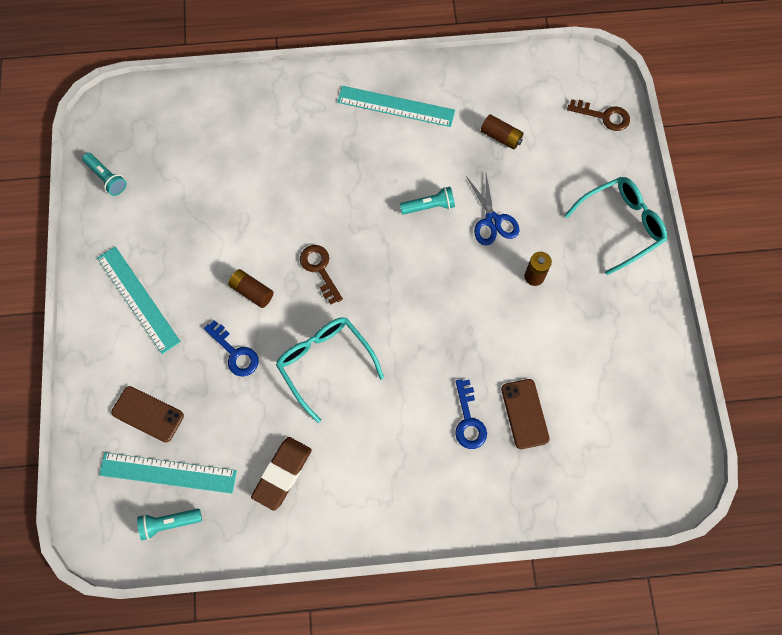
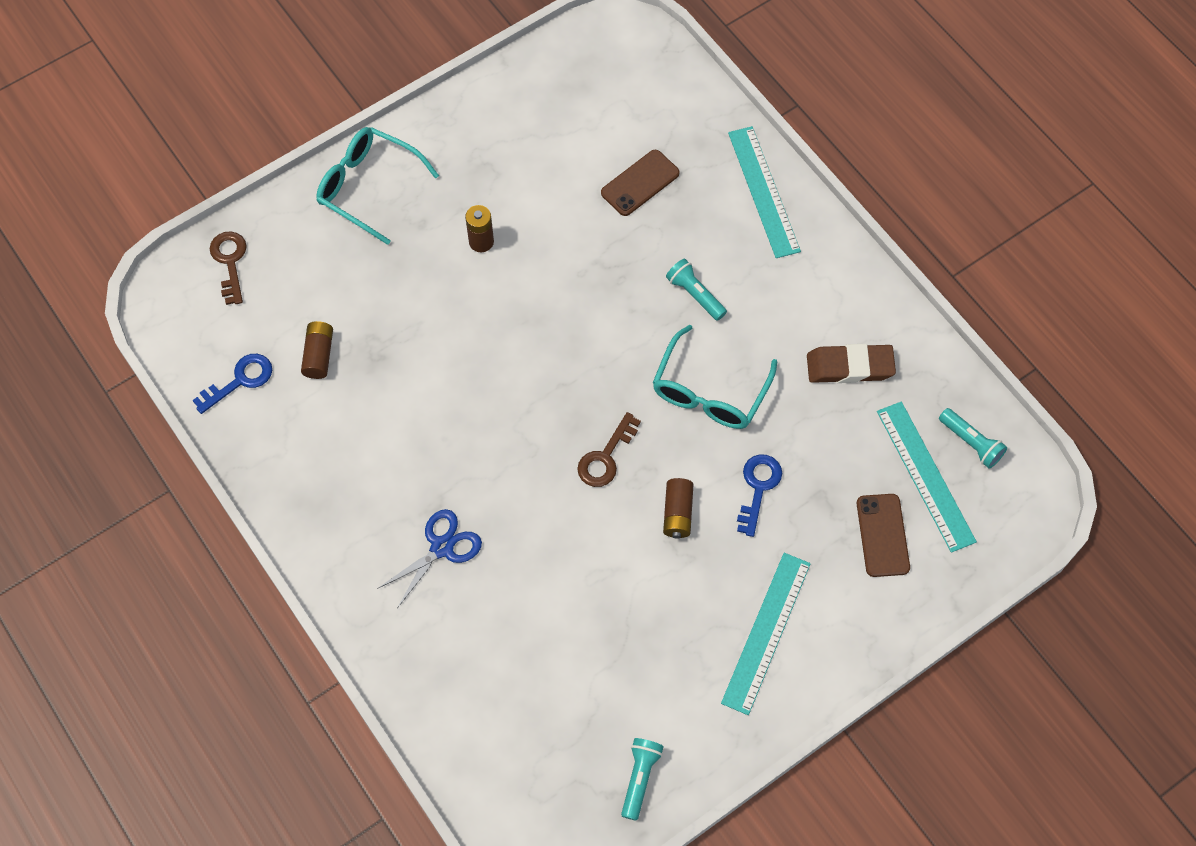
camera: 120 degrees left, 5 degrees down
(396, 106) = (339, 491): turquoise ruler -> turquoise ruler (763, 191)
(429, 206) = (457, 385): turquoise flashlight -> turquoise flashlight (695, 294)
(468, 420) = (680, 228): blue key -> blue key (240, 380)
(492, 221) = (437, 312): blue scissors -> blue scissors (442, 547)

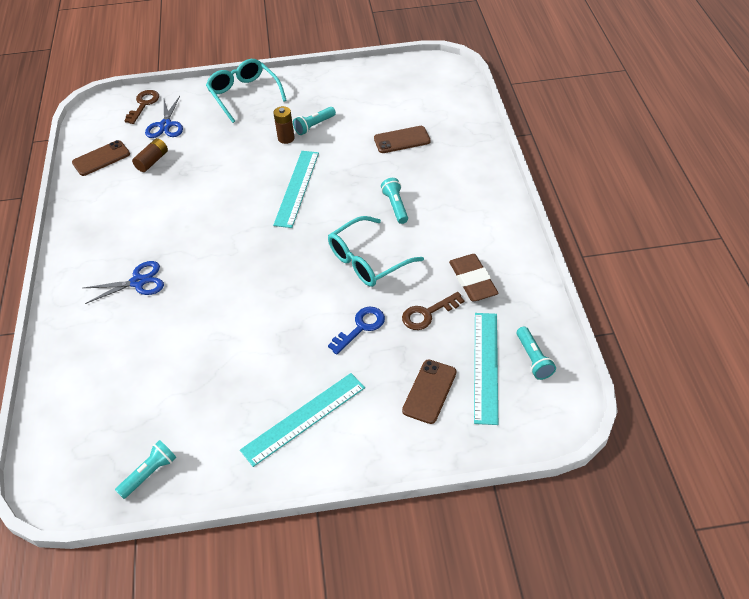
camera: 30 degrees right, 15 degrees down
(240, 380) = (101, 158): blue key -> brown phone
(291, 286) = (165, 125): none -> blue scissors
(506, 205) = (314, 126): none -> turquoise flashlight
(605, 457) = (274, 272): brown key -> brown key (427, 314)
(677, 513) = (296, 321): brown battery -> none
(763, 191) = (477, 168): turquoise ruler -> turquoise ruler (296, 188)
(849, 366) = (473, 280): brown eraser -> brown eraser turned 45 degrees clockwise

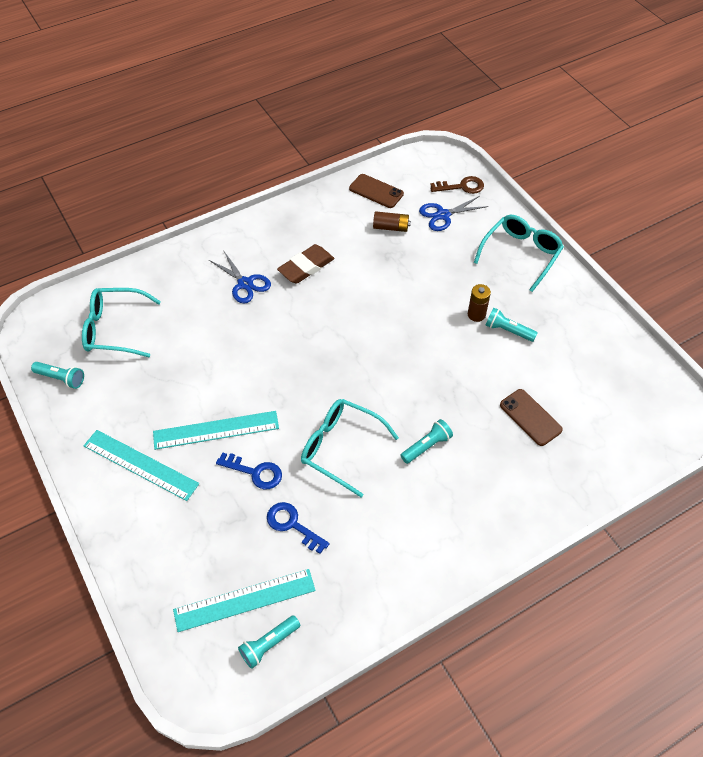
camera: 65 degrees right, 5 degrees up
(116, 407) = (115, 329): none -> turquoise glasses
(296, 188) = (411, 351): turquoise ruler -> turquoise ruler (216, 430)
(427, 314) = (292, 525): brown key -> blue key
(429, 391) = (199, 557): brown phone -> none
(473, 280) = (352, 554): brown eraser -> brown eraser (306, 267)

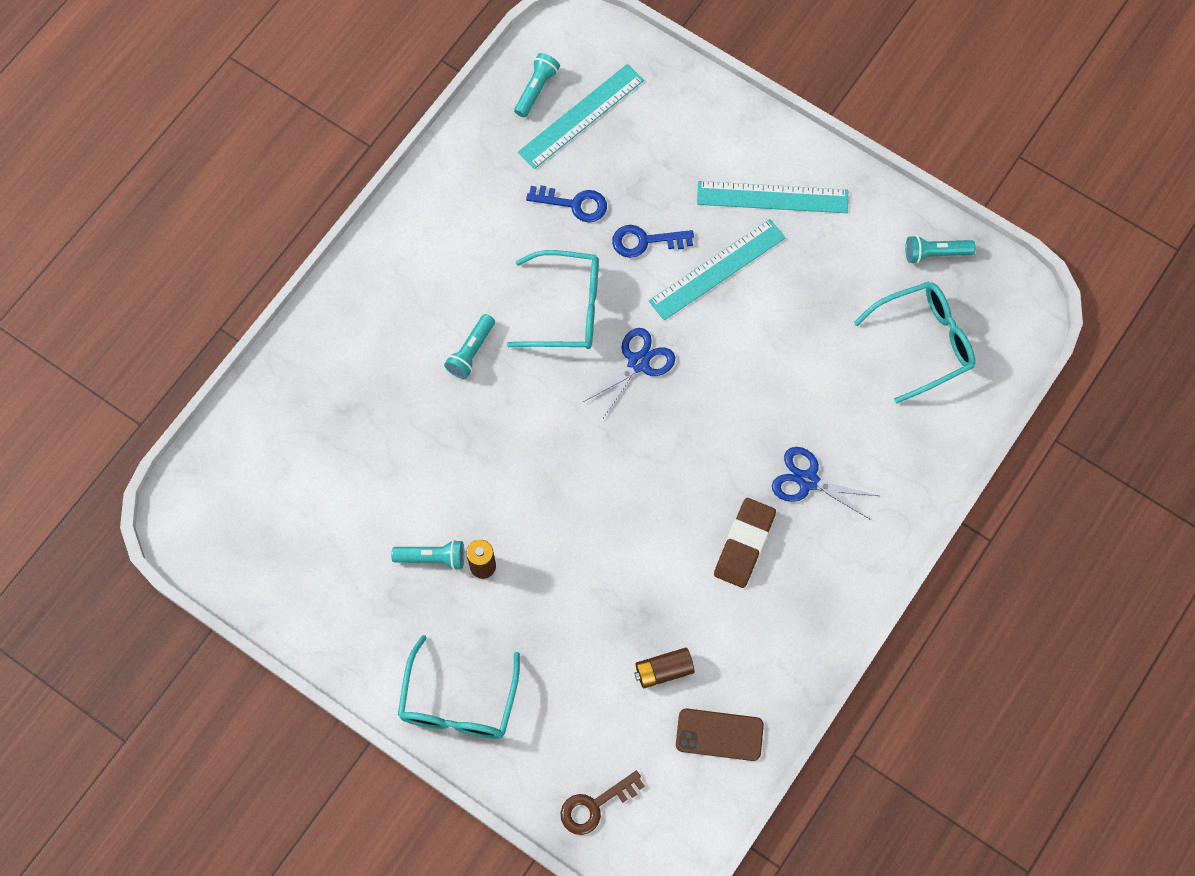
camera: 155 degrees right, 15 degrees up
(443, 215) = (599, 730): blue scissors -> blue scissors (638, 363)
(530, 417) = (364, 441): brown phone -> none

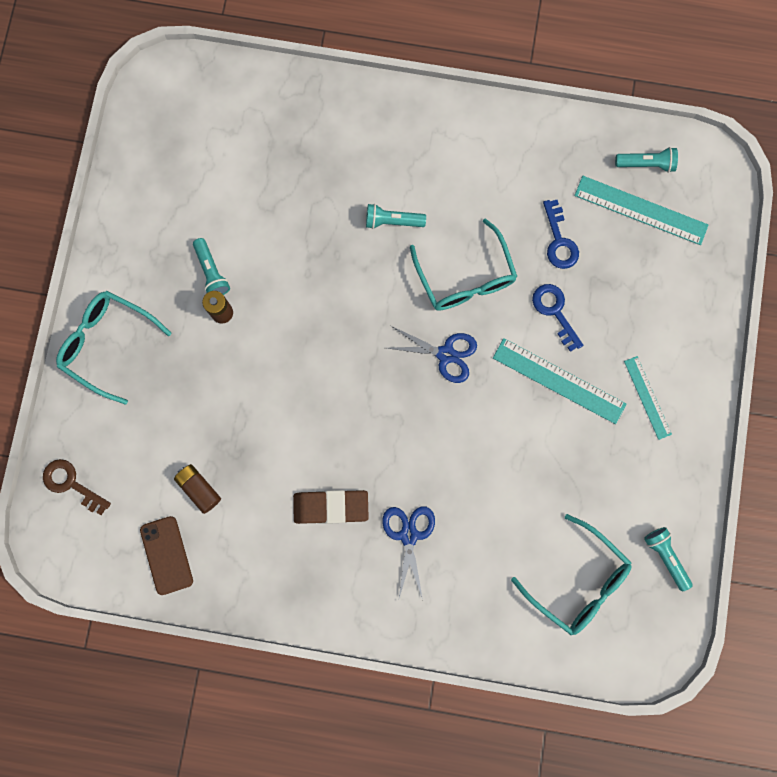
camera: 65 degrees right, 10 degrees up
(458, 701) = (109, 345): turquoise glasses -> turquoise glasses turned 45 degrees clockwise
(772, 197) = (647, 397): turquoise ruler -> turquoise ruler, size x0.61

